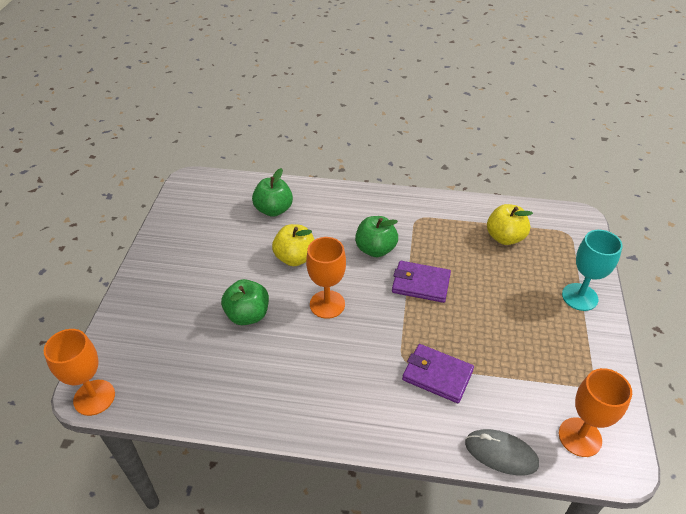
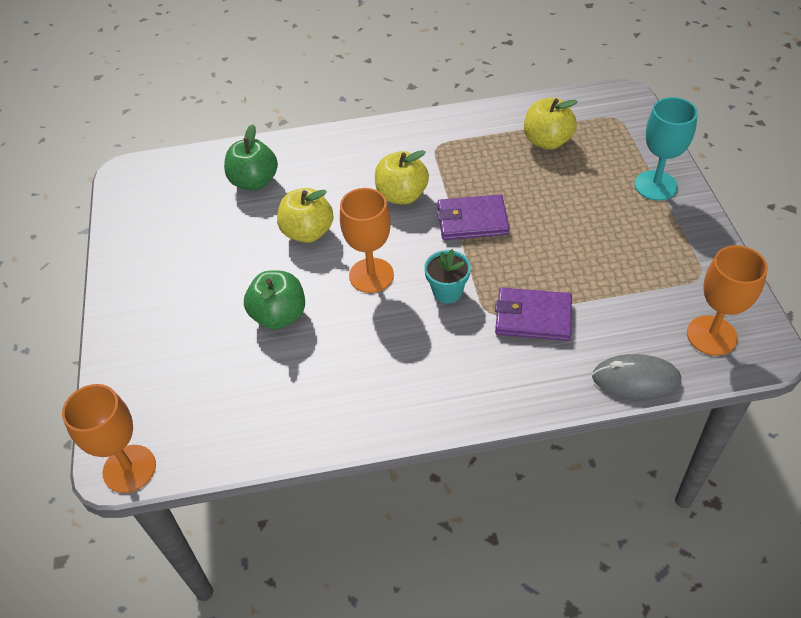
camera: 15 degrees left, 5 degrees up
(375, 249) = (402, 195): green apple -> yellow apple
(379, 334) = (447, 291): none -> turquoise flower pot

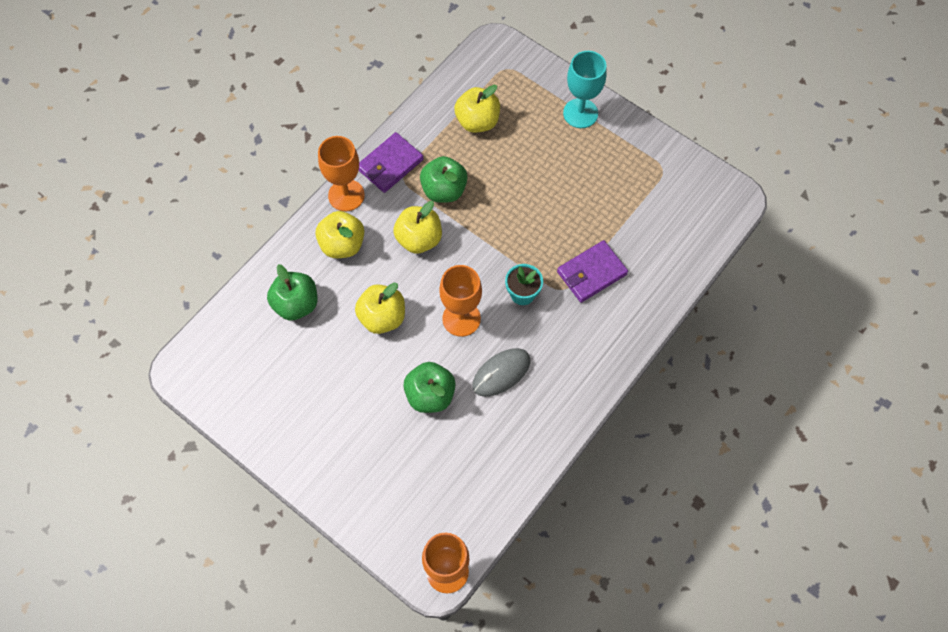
camera: 45 degrees left, 15 degrees up
(336, 163) = (342, 245): none -> yellow apple
(462, 173) = (444, 190): none -> green apple
(472, 220) = (487, 226): purple wallet -> purple wallet (390, 164)
(635, 379) = (685, 272): grey mouse -> grey mouse (501, 373)
(711, 335) = (701, 209): orange goblet -> orange goblet (346, 195)

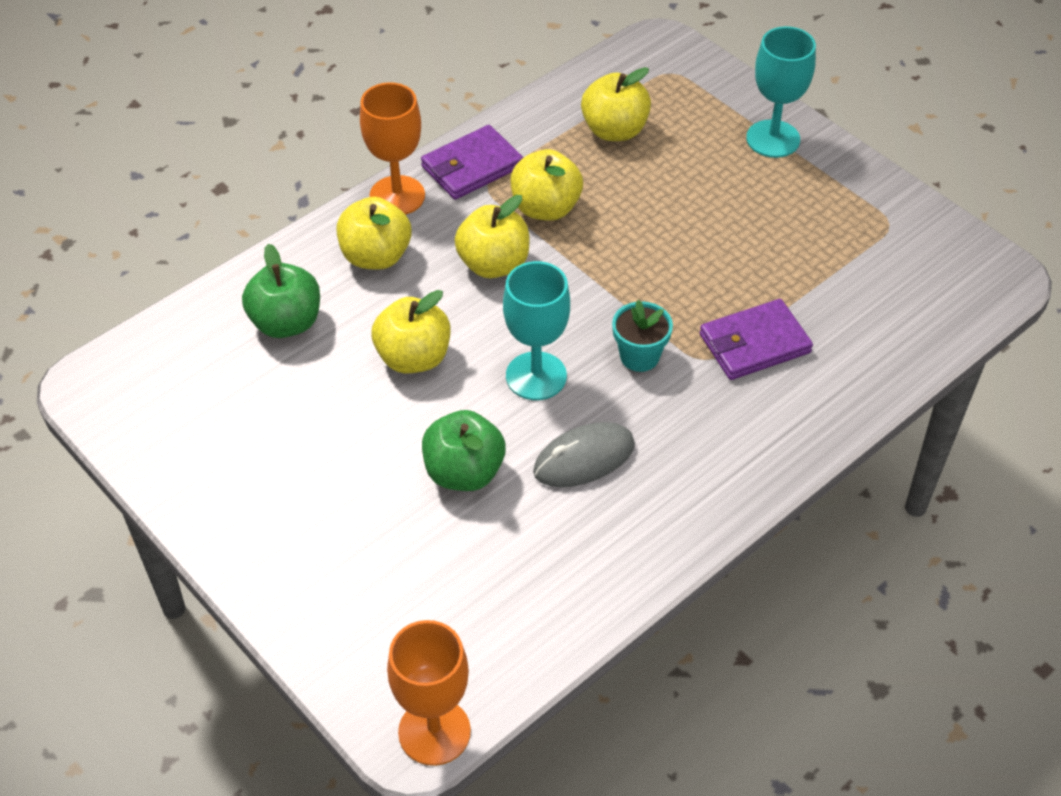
camera: 10 degrees right, 15 degrees down
(444, 190) = (545, 208): green apple -> yellow apple
(461, 318) = (536, 376): orange goblet -> turquoise goblet

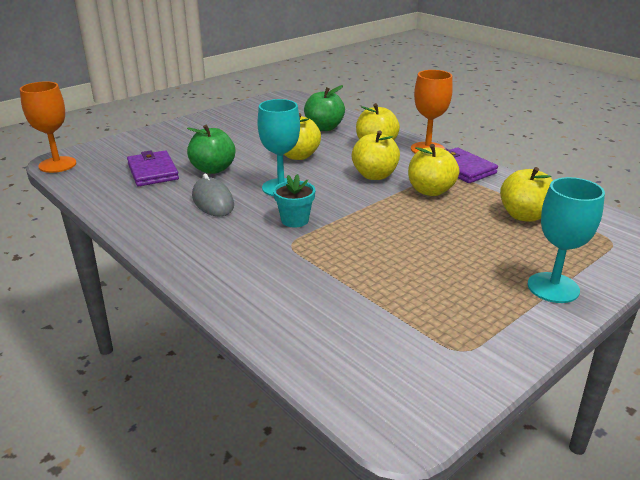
camera: 90 degrees right, 20 degrees down
(754, 343) = (305, 265): purple wallet -> purple wallet (153, 171)

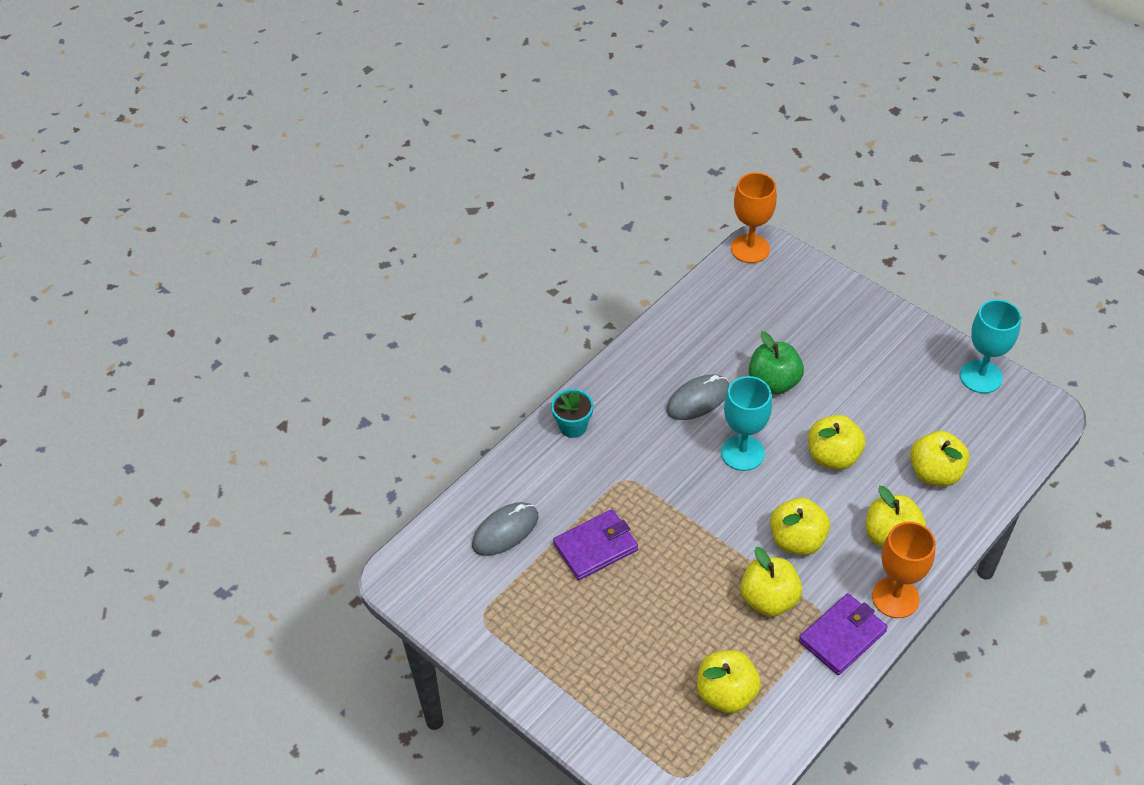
camera: 85 degrees right, 20 degrees up
(153, 171) = (754, 332): purple wallet -> purple wallet (596, 547)
(295, 220) = (672, 476): turquoise flower pot -> turquoise flower pot (573, 426)
(324, 128) = (935, 473): green apple -> yellow apple
(340, 325) = (505, 531): none -> grey mouse
(553, 288) = (582, 700): turquoise goblet -> turquoise goblet (981, 376)

